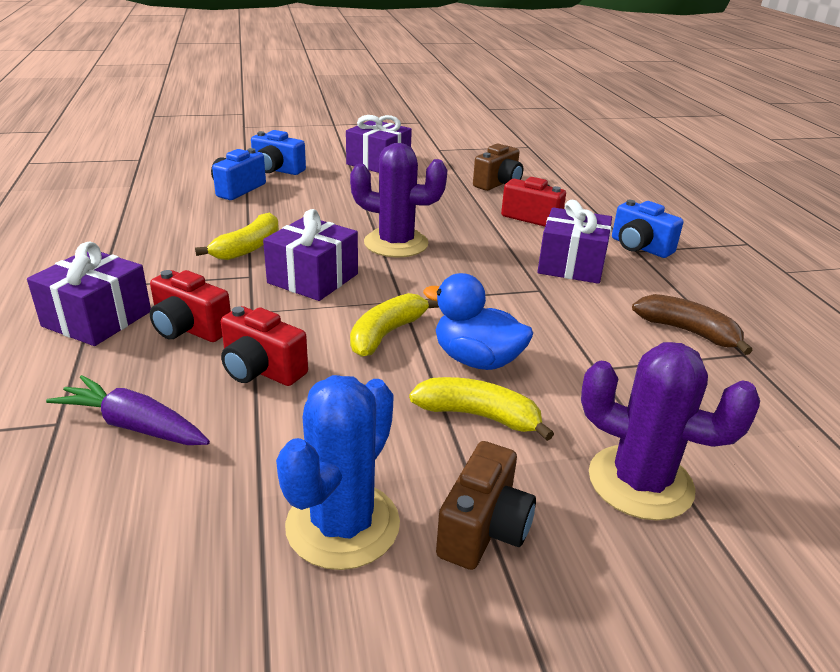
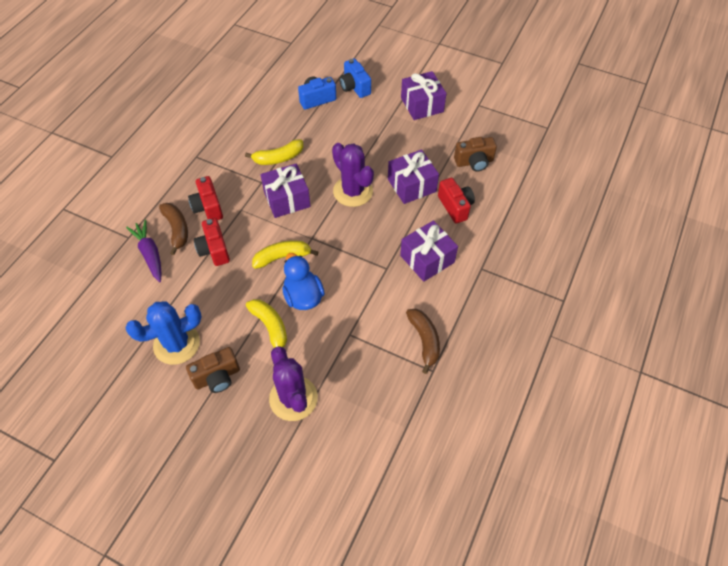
camera: 40 degrees right, 25 degrees up
(97, 319) = (179, 180): purple gift -> purple gift (411, 185)
(158, 374) = (177, 229): none -> brown banana
(639, 247) = (487, 266): blue camera -> none

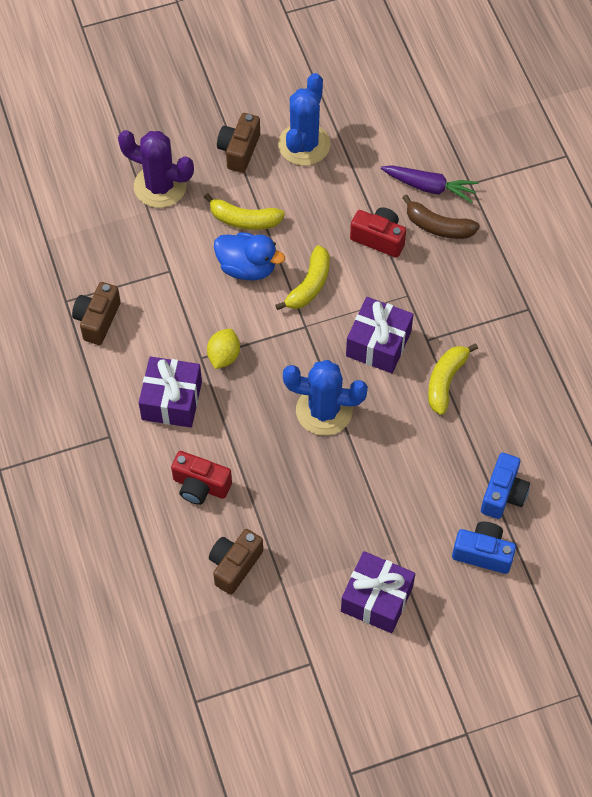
camera: 135 degrees right, 5 degrees up
(208, 207) = (440, 270): red camera -> none
(353, 191) = (324, 410): purple cactus -> blue cactus
(373, 259) = (224, 356): none -> yellow lemon
(411, 185) = (272, 472): purple gift -> none
(424, 341) = (97, 320): brown banana -> brown camera

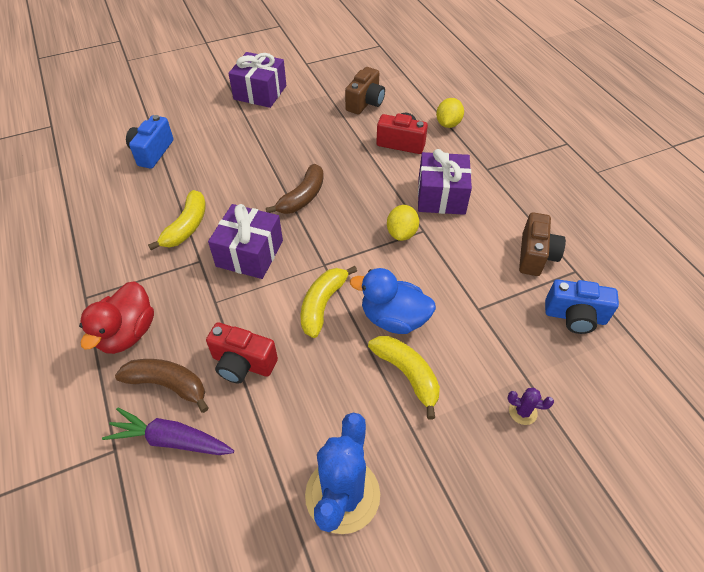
camera: 175 degrees right, 10 degrees down
(135, 515) = (448, 124): none -> yellow lemon
(160, 186) = (523, 412): purple cactus -> purple cactus, size x0.41
(239, 150) = (432, 476): brown camera -> none
(244, 220) = (407, 375): yellow banana -> yellow banana turned 45 degrees clockwise
(324, 410) = (302, 197): blue cactus -> brown banana
(481, 271) = (127, 333): none -> red duck
(483, 553) = (177, 119): blue camera -> blue camera (575, 316)

